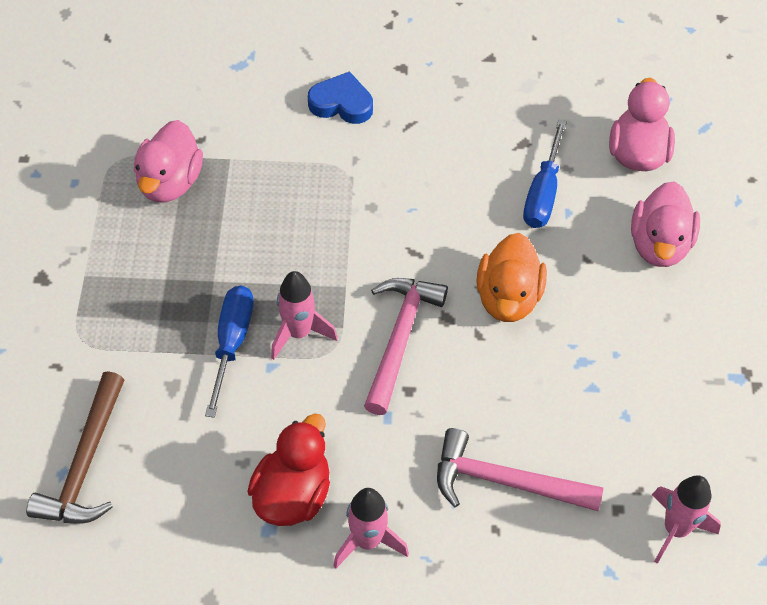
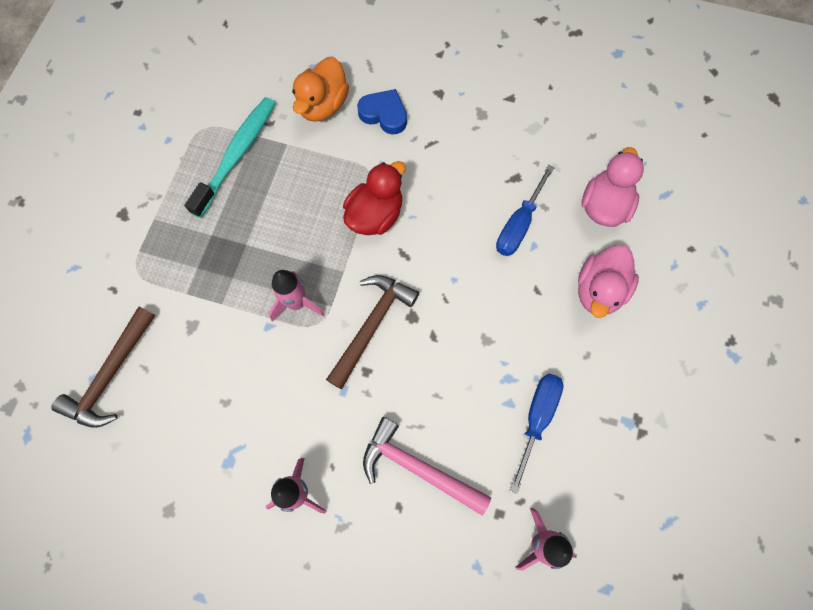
camera: 15 degrees right, 15 degrees up
(170, 182) = (237, 155): pink duck -> turquoise toothbrush
(232, 342) = (245, 299): blue screwdriver -> blue screwdriver (537, 418)
(293, 494) = (254, 438): red duck -> red duck (375, 215)
(399, 338) = (371, 325): pink hammer -> brown hammer
(508, 297) = (465, 309): orange duck -> orange duck (323, 105)

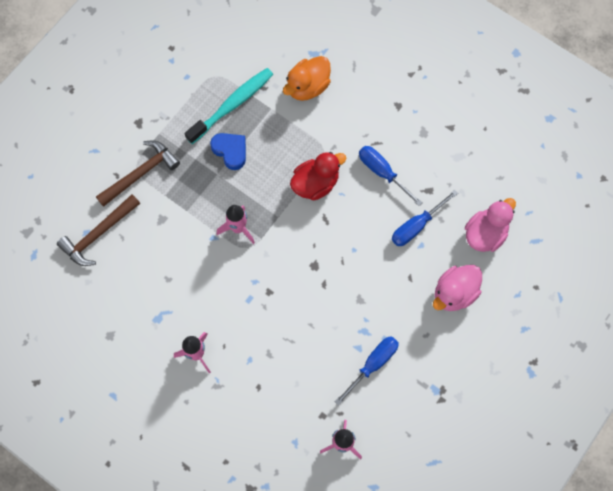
camera: 20 degrees right, 0 degrees up
(371, 325) = (284, 262): brown hammer -> brown hammer (141, 173)
(384, 114) = (350, 109): blue heart -> blue heart (230, 151)
(417, 468) = (280, 367): pink hammer -> none
(451, 175) = (382, 172): none -> blue screwdriver

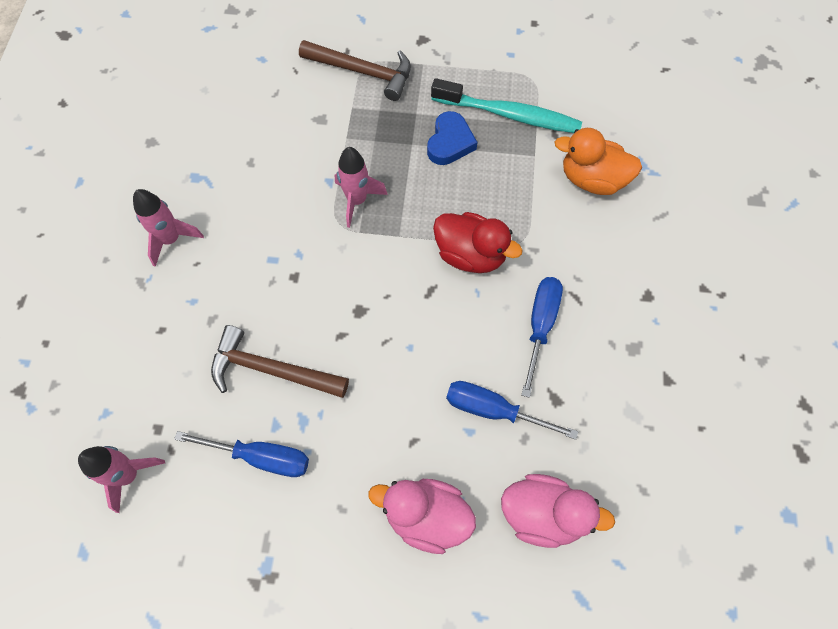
camera: 60 degrees right, 5 degrees down
(98, 234) = (266, 71): brown hammer -> brown hammer (271, 370)

